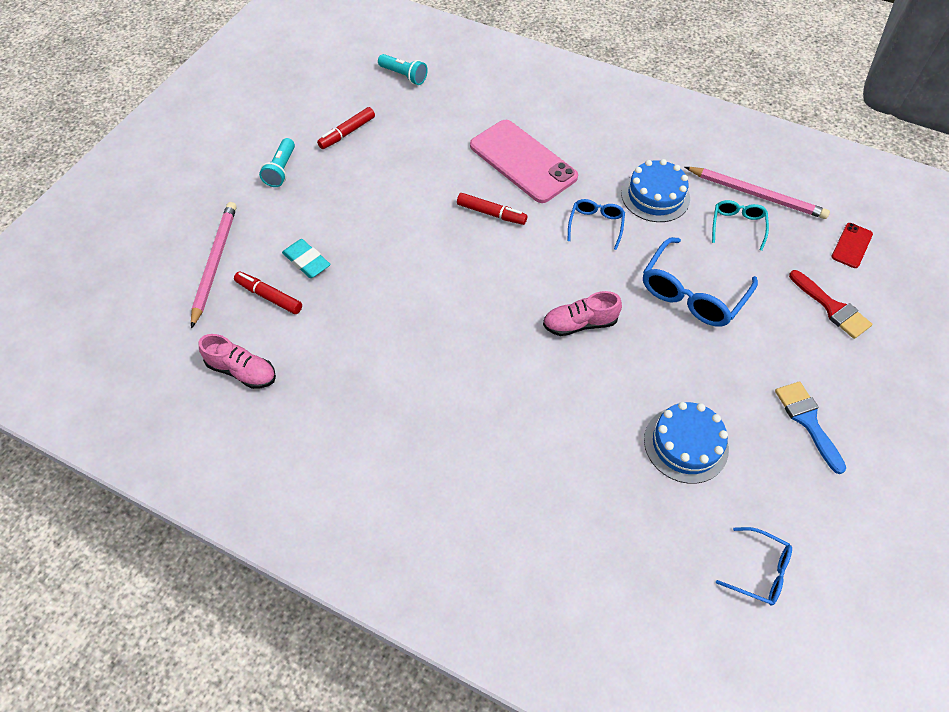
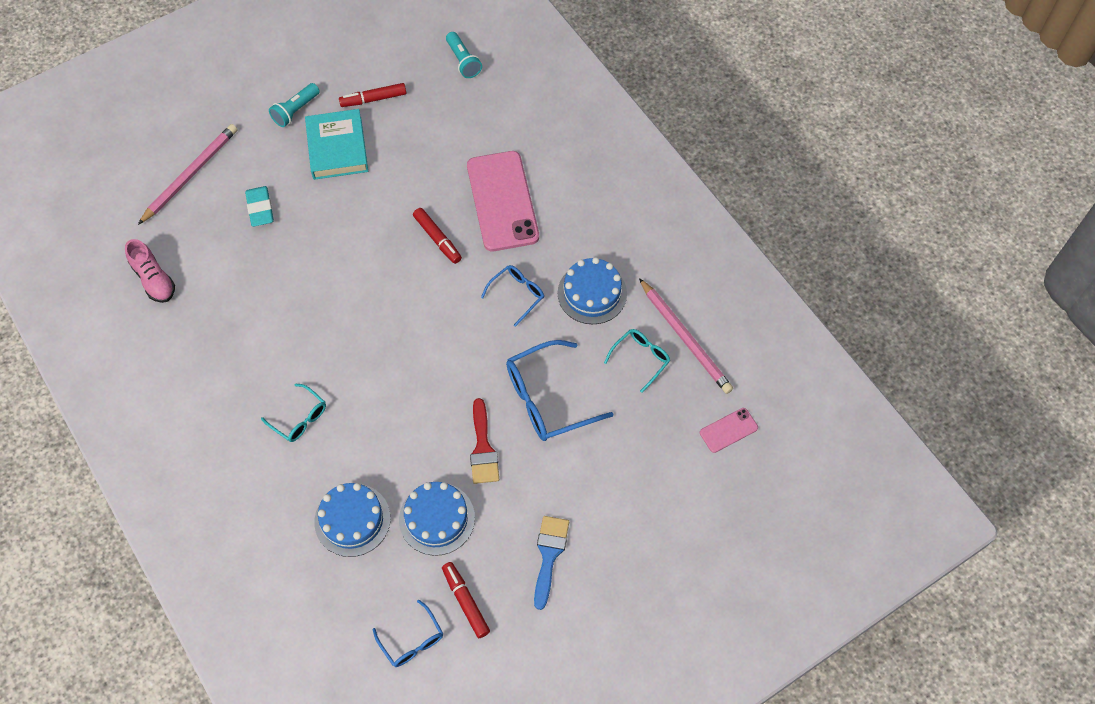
camera: 30 degrees right, 5 degrees up
(269, 296) = (212, 226): red marker -> red marker (465, 602)
(343, 182) = (337, 148): none -> turquoise book
(486, 423) = (299, 418): none -> turquoise glasses
(579, 324) = (433, 376): pink shoe -> none
(610, 489) = (352, 520): none -> blue cake
(832, 308) = (657, 475): red brush -> red brush (483, 448)
(851, 245) = (728, 430): red phone -> pink phone

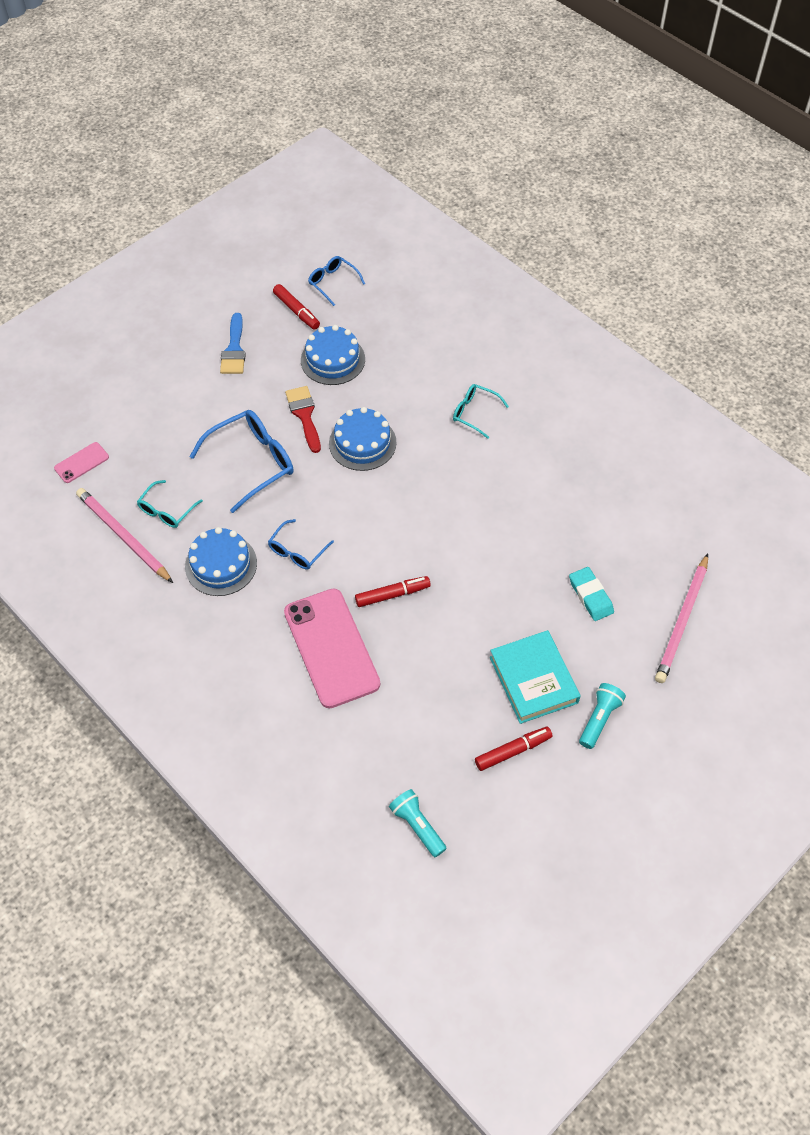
camera: 170 degrees right, 5 degrees down
(154, 279) = (664, 508): pink shoe -> none
(352, 520) = (403, 348): blue cake -> blue cake (362, 443)
(437, 239) = (392, 594): red marker -> red marker turned 120 degrees clockwise

